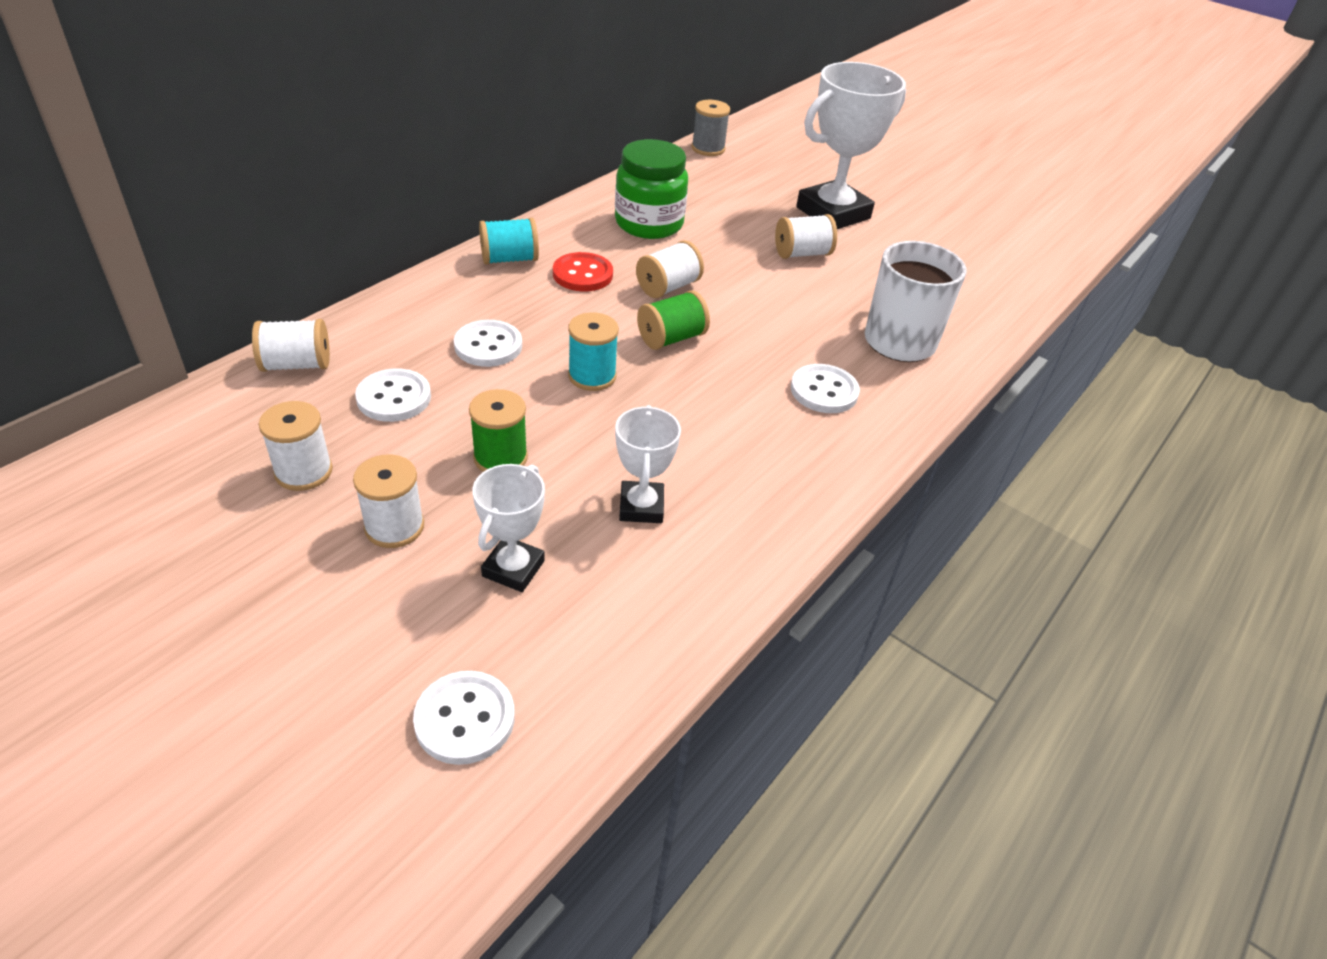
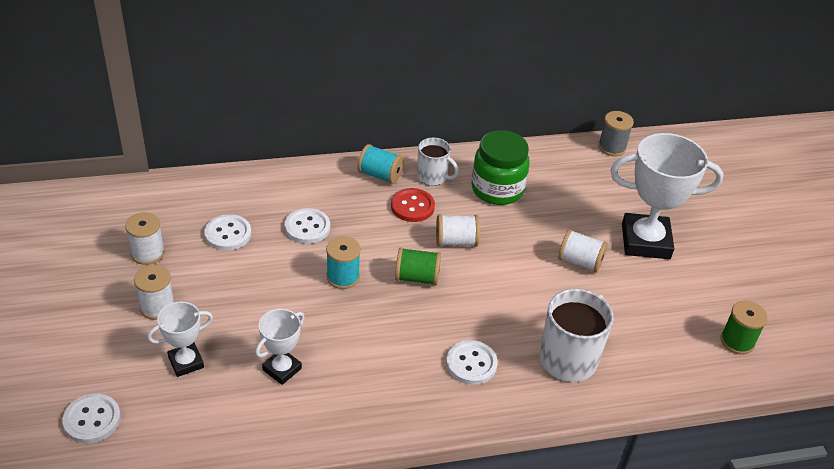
camera: 40 degrees right, 0 degrees up
(297, 365) = (202, 189): white spool -> none
(500, 458) = (243, 298): green spool -> green spool (737, 341)
(569, 238) = (432, 177): none -> white mug

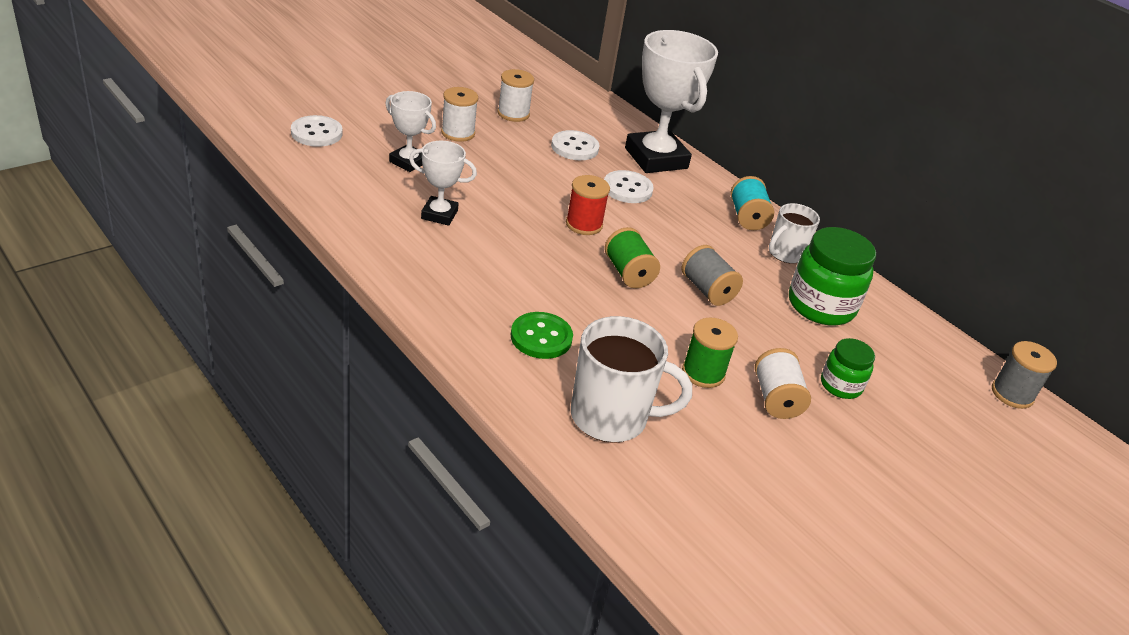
camera: 60 degrees right, 5 degrees down
(343, 277) = (584, 224): turquoise spool -> red spool
(412, 206) = (726, 248): red button -> none
(432, 177) = (785, 253): white mug -> white mug turned 45 degrees clockwise
(456, 241) = (707, 290): white spool -> grey spool
(471, 364) = (541, 337): white button -> green button
(578, 222) = (840, 385): none -> green jar
(645, 241) = (875, 458): white trophy -> white trophy (656, 158)
(737, 341) = (784, 592): green spool -> green spool (703, 373)

